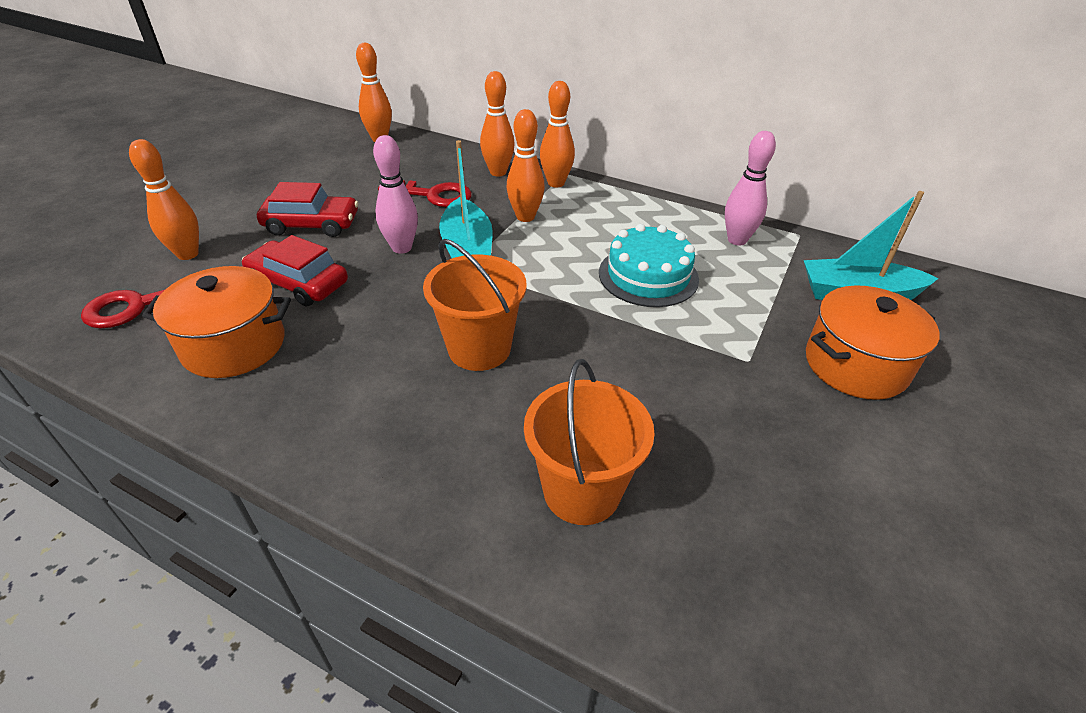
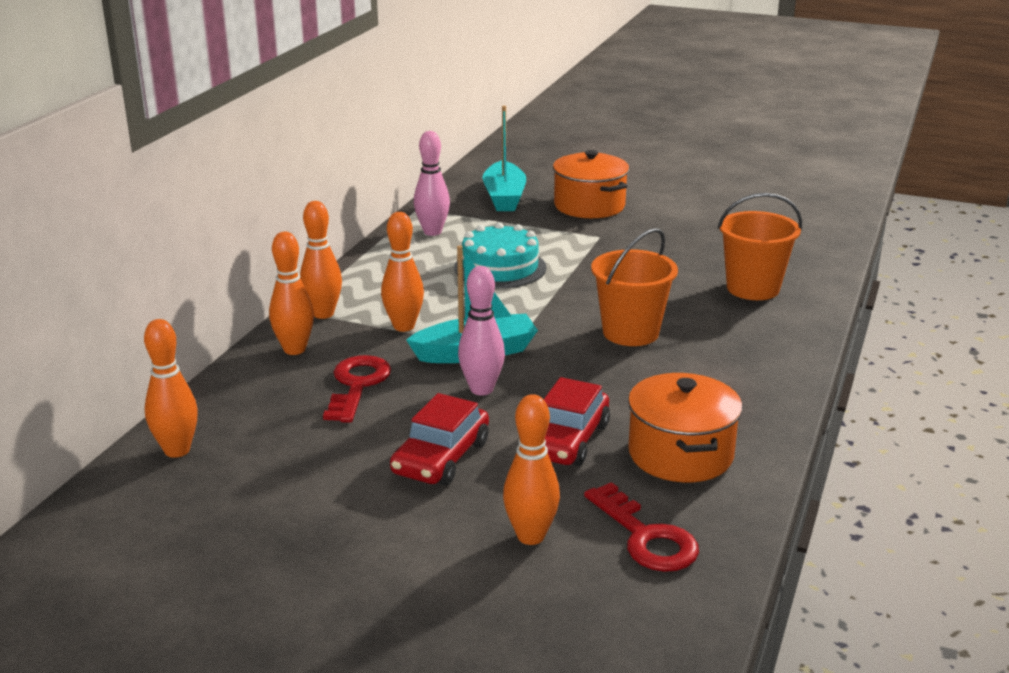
camera: 95 degrees left, 15 degrees down
(312, 224) = (441, 458): red car -> red car turned 150 degrees counterclockwise

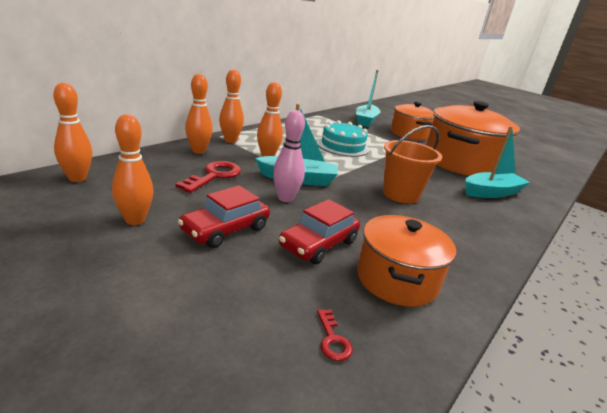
camera: 15 degrees right, 0 degrees up
(432, 232) = (318, 124): pink bowling pin -> none
(530, 536) = (240, 306): orange bowling pin -> orange bowling pin (135, 220)
(645, 537) = (332, 339): red key -> red key, size x0.51
(692, 243) = (461, 162): none -> orange pot
(753, 288) = (491, 192): orange bucket -> turquoise boat

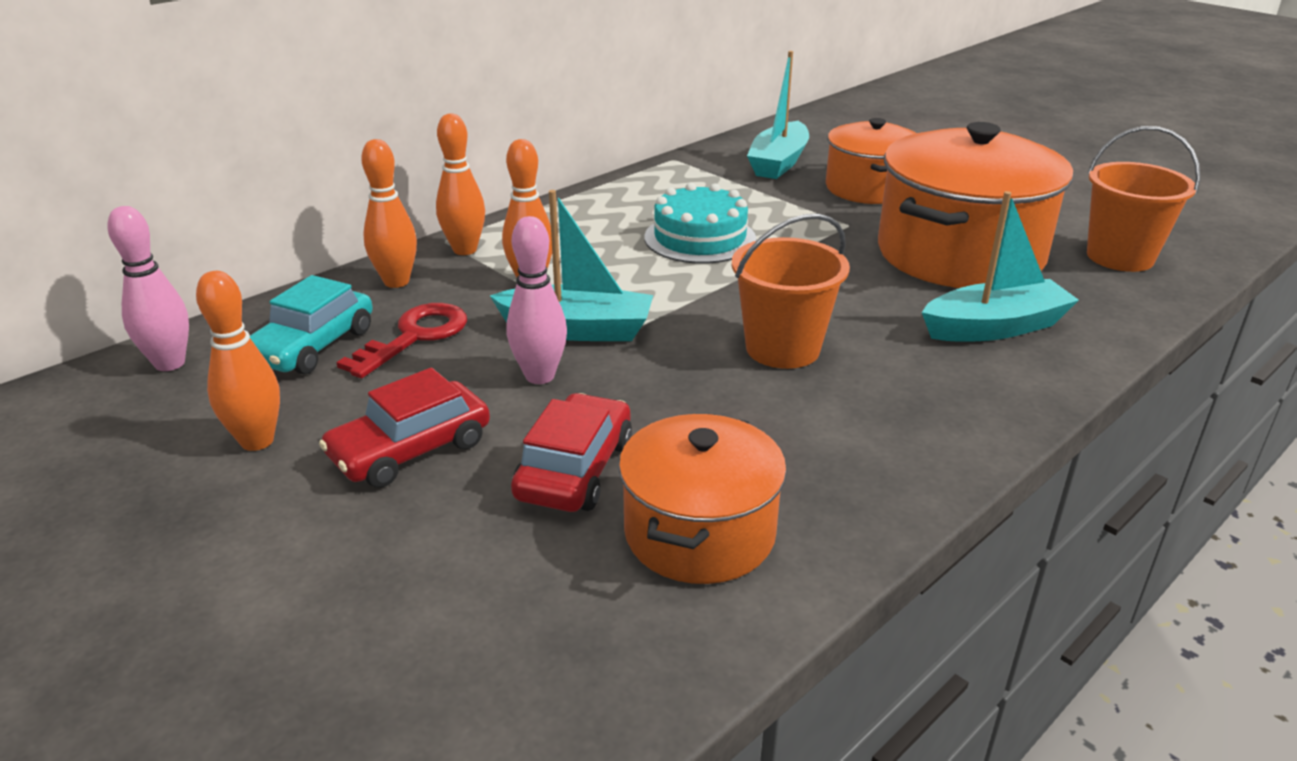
camera: 10 degrees right, 5 degrees up
(77, 178) = (170, 363): orange bowling pin -> pink bowling pin
(159, 176) = (313, 346): none -> turquoise car
(318, 244) = (574, 469): red car -> red car turned 150 degrees clockwise
(332, 339) = (542, 644): red key -> none
(528, 169) = (1120, 257): none -> orange bucket

